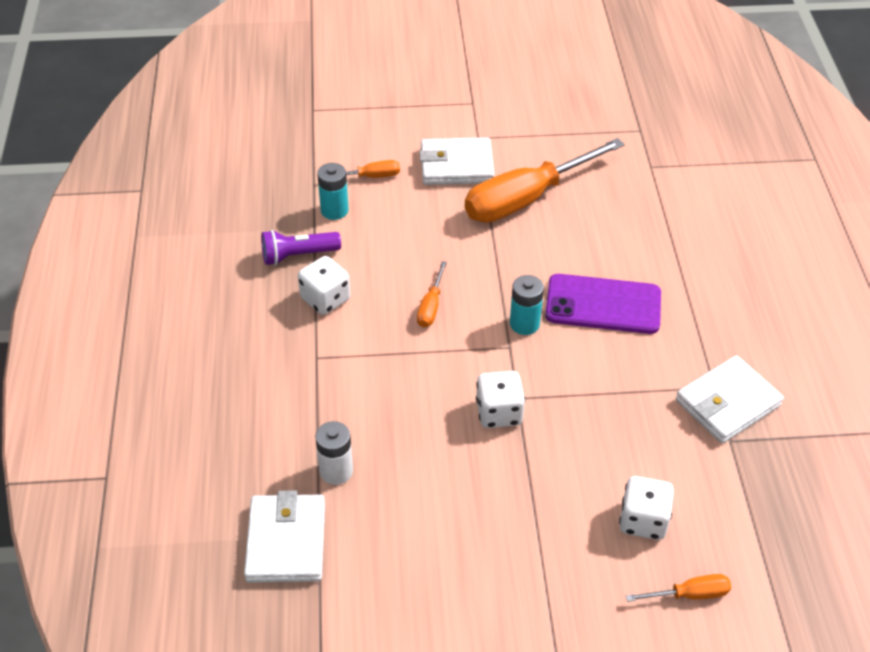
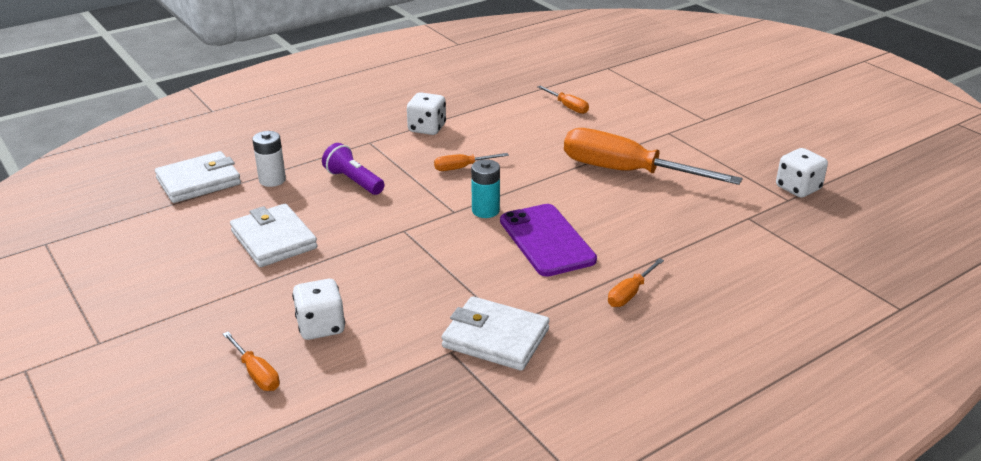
camera: 60 degrees right, 15 degrees down
(298, 255) = (458, 107): purple flashlight -> purple flashlight (354, 181)
(334, 210) = (516, 105): turquoise battery -> none
(456, 166) = (624, 133): white wallet -> white wallet (273, 240)
(499, 413) = (381, 226): white dice -> white dice (798, 188)
(713, 291) = (630, 293): none -> orange screwdriver

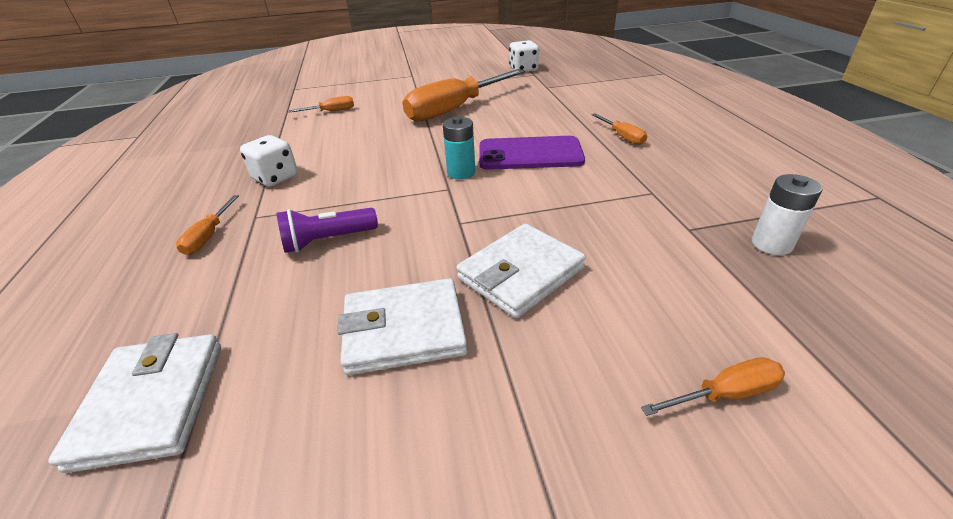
camera: 65 degrees left, 5 degrees up
(272, 180) = (247, 310): white battery -> white battery (771, 244)
(321, 326) = (627, 313): white dice -> none
(462, 168) = (374, 171): orange screwdriver -> orange screwdriver (209, 236)
(495, 338) = (671, 202): white wallet -> white wallet (520, 273)

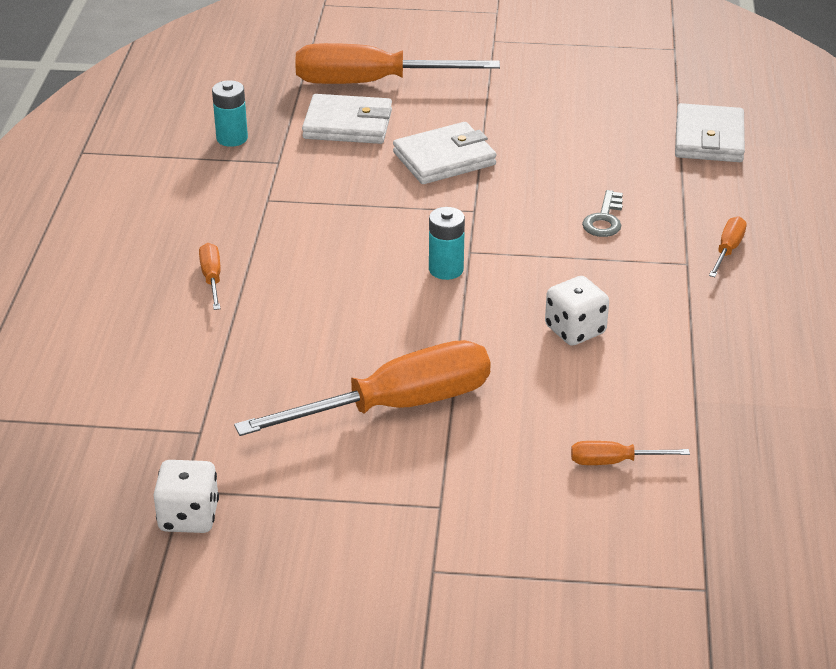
camera: 165 degrees left, 0 degrees up
(275, 178) = (678, 316): white dice -> white dice (575, 330)
(328, 240) = (604, 219): purple flashlight -> grey key
(404, 330) = (545, 142): white wallet -> white wallet (348, 124)
(530, 154) = (348, 278): purple phone -> none
(725, 394) = (371, 83): orange screwdriver -> orange screwdriver, size x2.33
(771, 244) = (232, 138): white battery -> turquoise battery

